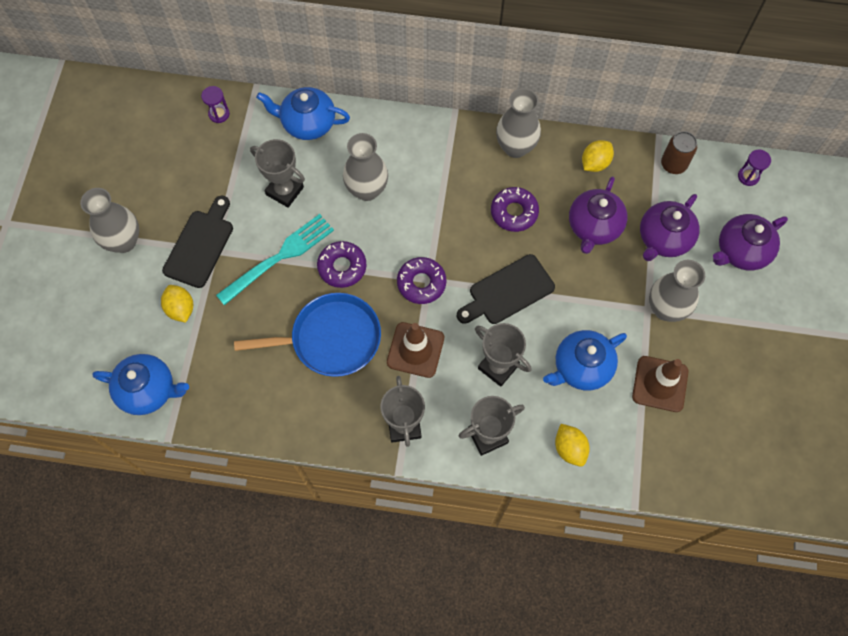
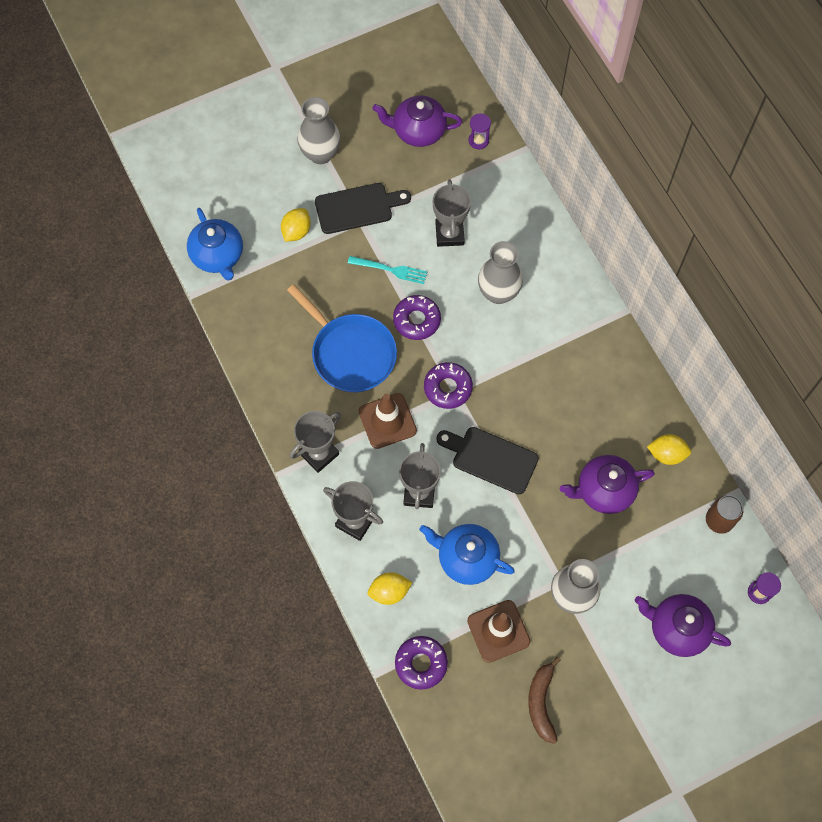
camera: 55 degrees right, 0 degrees up
(280, 257) = (391, 270): turquoise fork -> turquoise fork, size x0.62
(307, 123) = (522, 209): blue teapot -> none
(514, 212) = (567, 418): purple donut -> purple donut (421, 663)
(515, 147) = (630, 380): grey vase -> none
(569, 448) = (389, 592): yellow lemon -> yellow lemon turned 45 degrees clockwise
(663, 239) = (637, 555): purple teapot -> purple teapot (418, 131)
(740, 391) = (541, 702): none -> brown banana

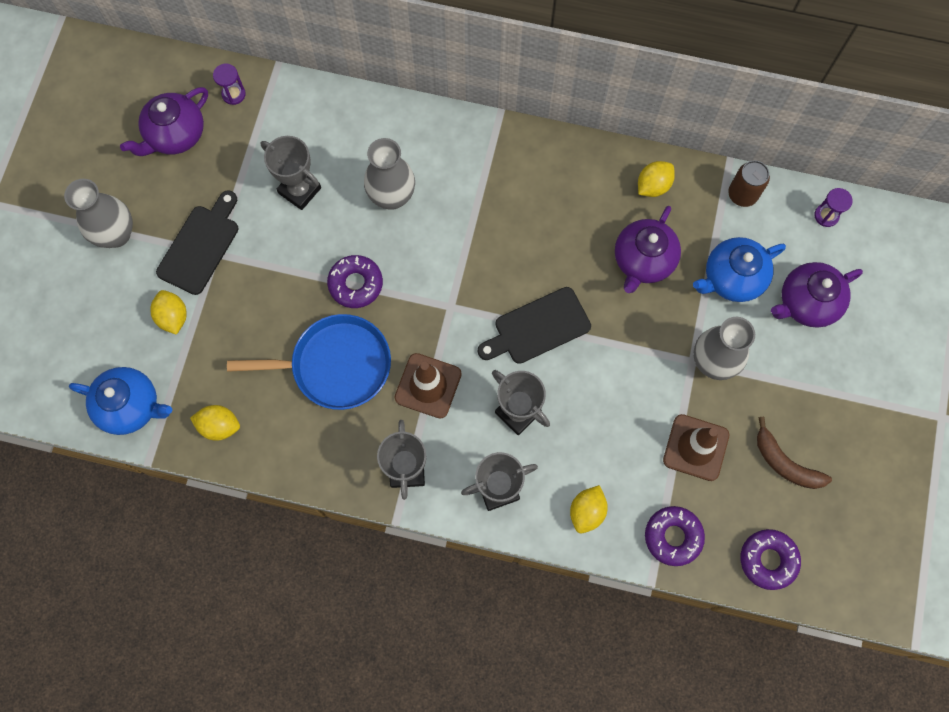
camera: 50 degrees left, 5 degrees up
(250, 317) = (219, 426): none -> yellow lemon
(391, 270) = (287, 266): turquoise fork -> none
(448, 388) = (442, 310): purple donut -> purple donut (768, 560)
(466, 558) = (610, 421): blue teapot -> blue teapot (732, 278)

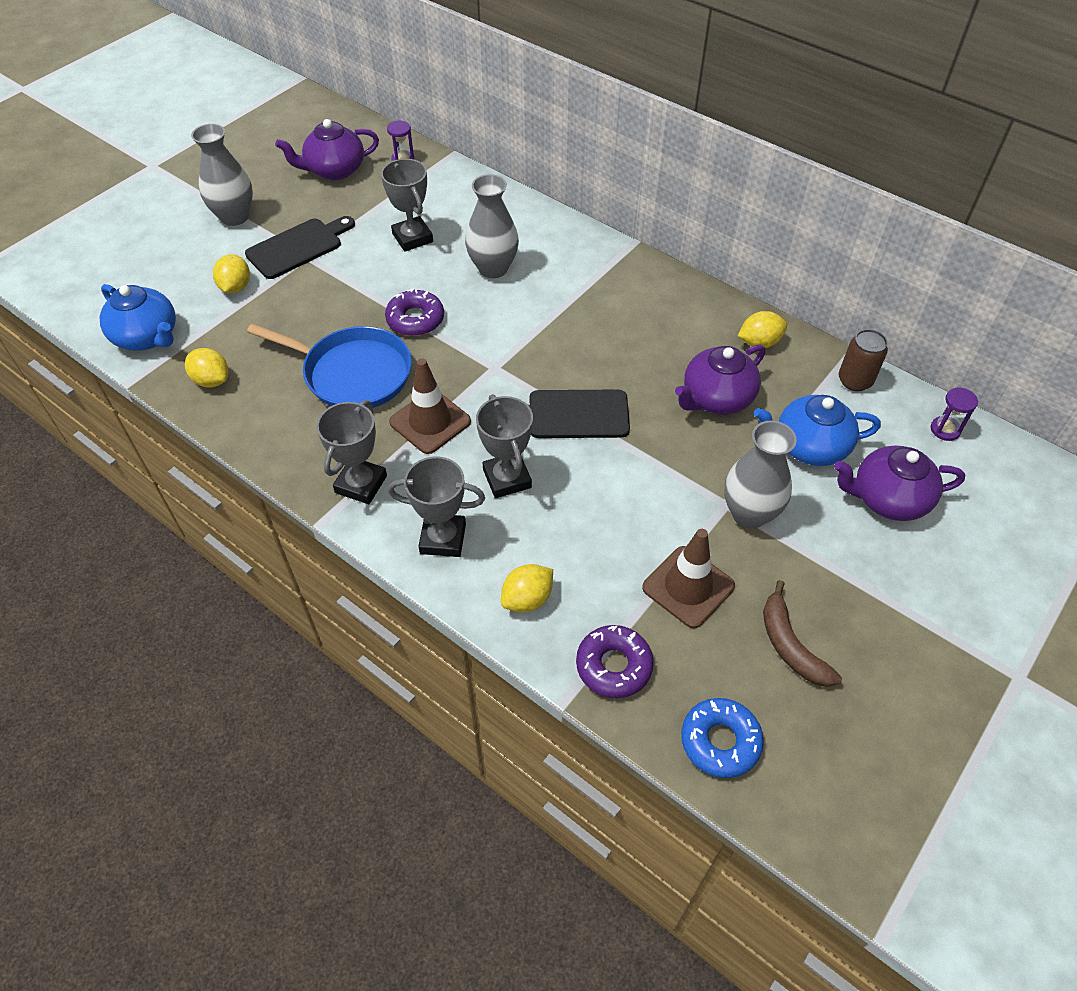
camera: 25 degrees right, 20 degrees down
(768, 560) = (720, 741): purple donut -> blue donut

